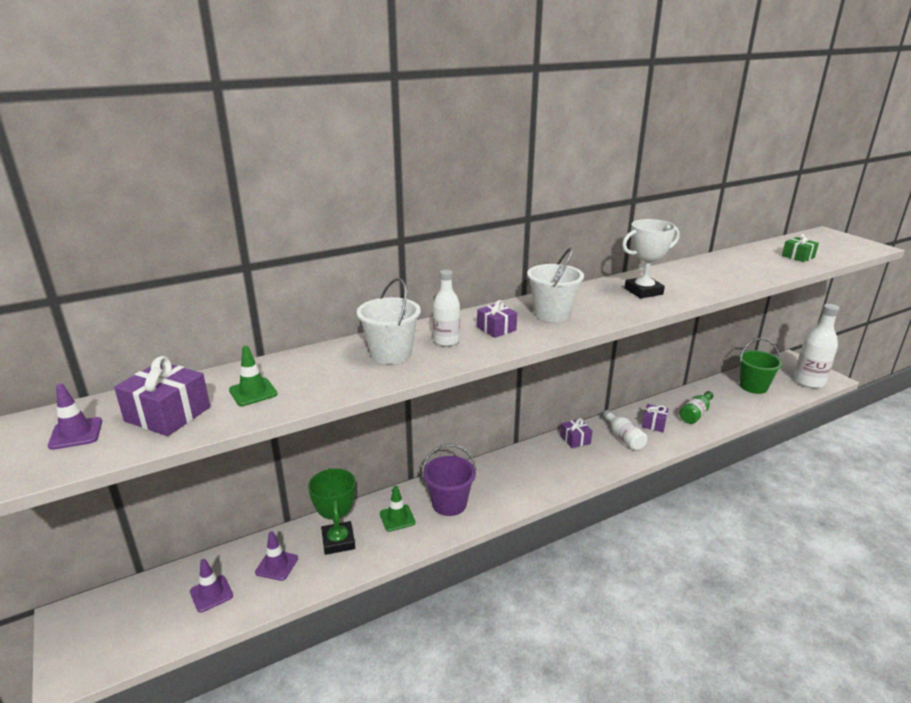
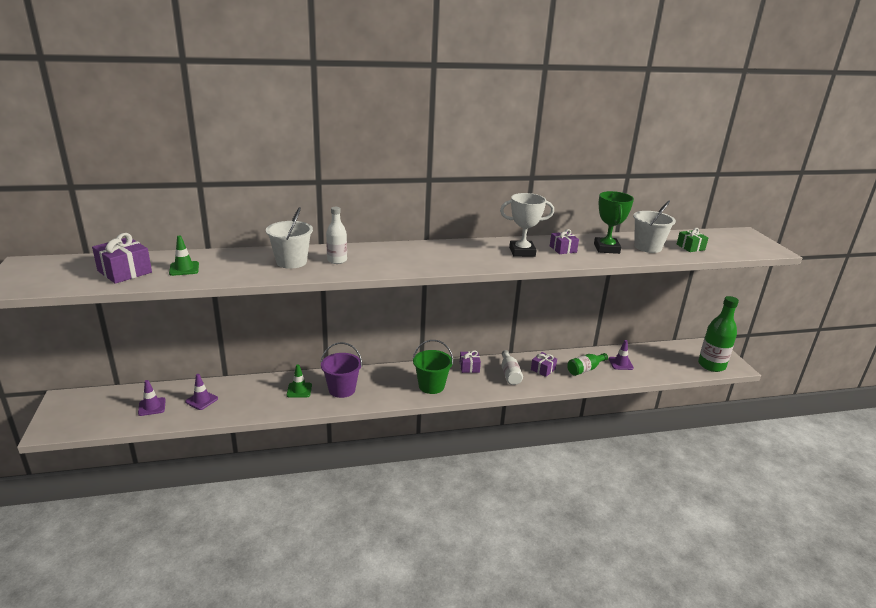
camera: 15 degrees right, 0 degrees up
(76, 434) = (67, 272): purple traffic cone -> purple traffic cone (620, 363)
(338, 541) = (250, 395): green trophy -> green trophy (606, 248)
(496, 328) = (380, 258): purple gift -> purple gift (563, 249)
(552, 314) = (432, 255): white bucket -> white bucket (647, 247)
(753, 386) = (655, 359): green bucket -> green bucket (431, 386)
(809, 382) = (711, 365): white bottle -> green bottle

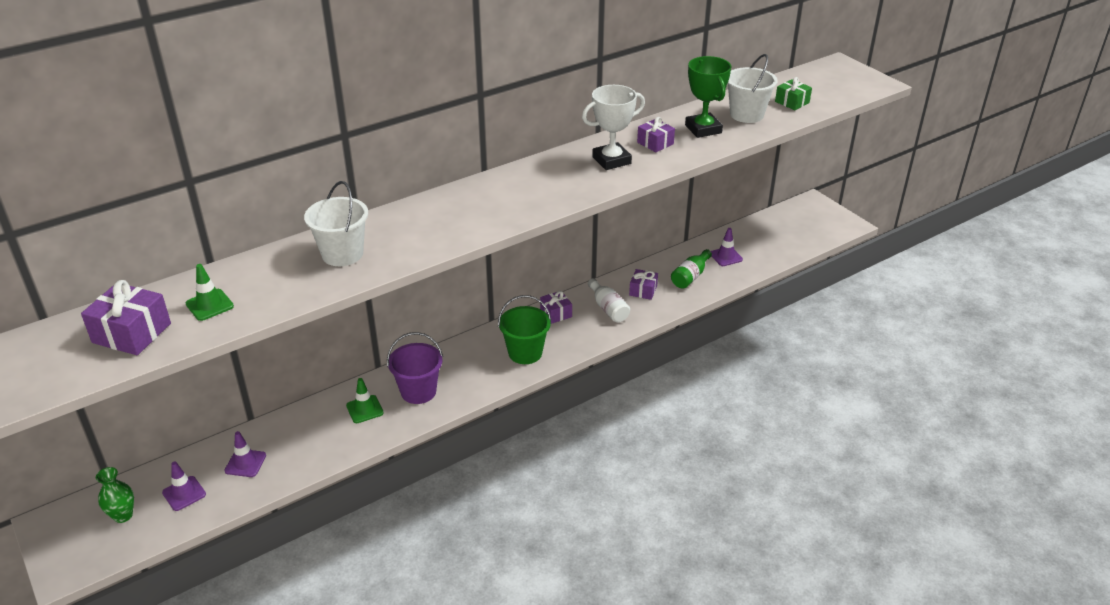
camera: 20 degrees left, 10 degrees up
(107, 408) = (123, 515): none -> green vase
(337, 260) = (399, 235): white bottle -> none
(711, 365) = (823, 230): green bottle -> none

